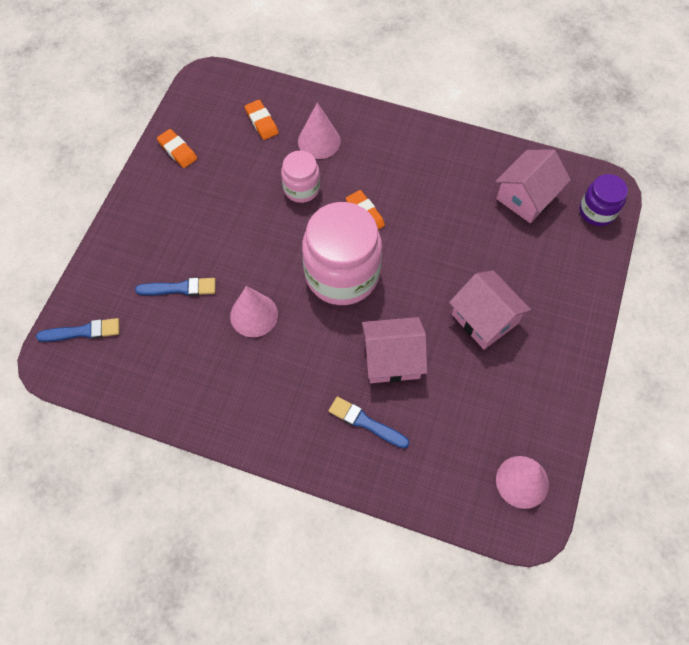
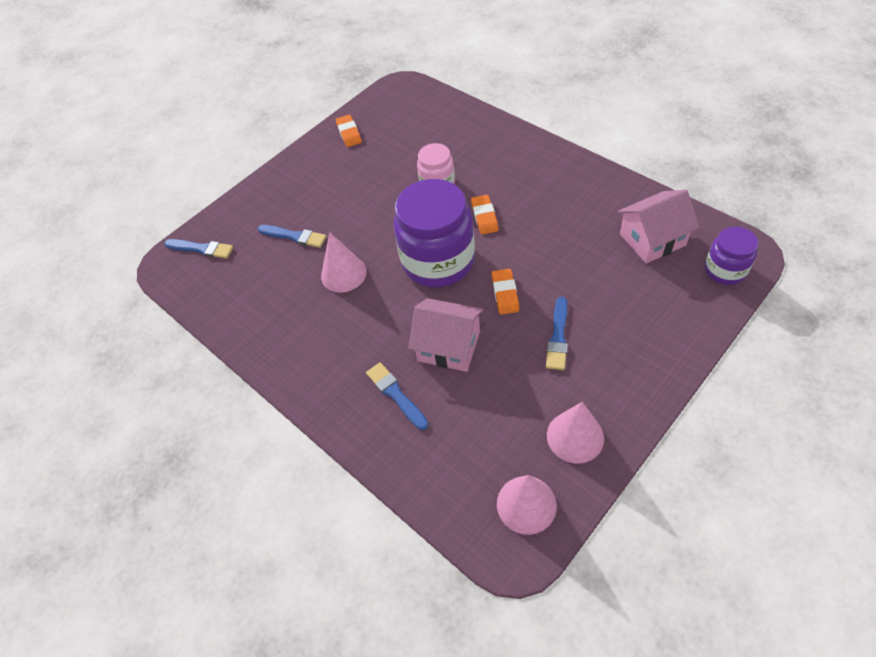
camera: 30 degrees right, 10 degrees down
(261, 122) = (429, 126): orange eraser -> orange eraser (505, 293)
(319, 141) = (472, 150): pink cone -> pink cone (575, 436)
(342, 274) = (438, 261): pink jar -> purple jar
(484, 319) = (558, 337): pink house -> blue brush

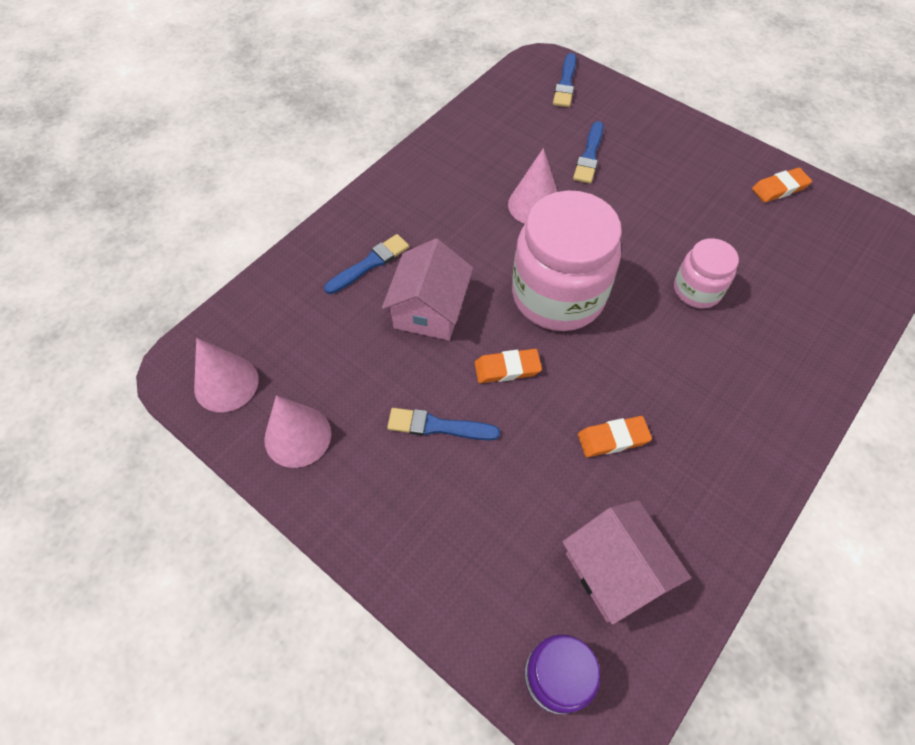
camera: 80 degrees right, 5 degrees up
(438, 261) = (558, 295): purple jar -> pink jar
(484, 217) = (640, 346): orange eraser -> orange eraser (613, 438)

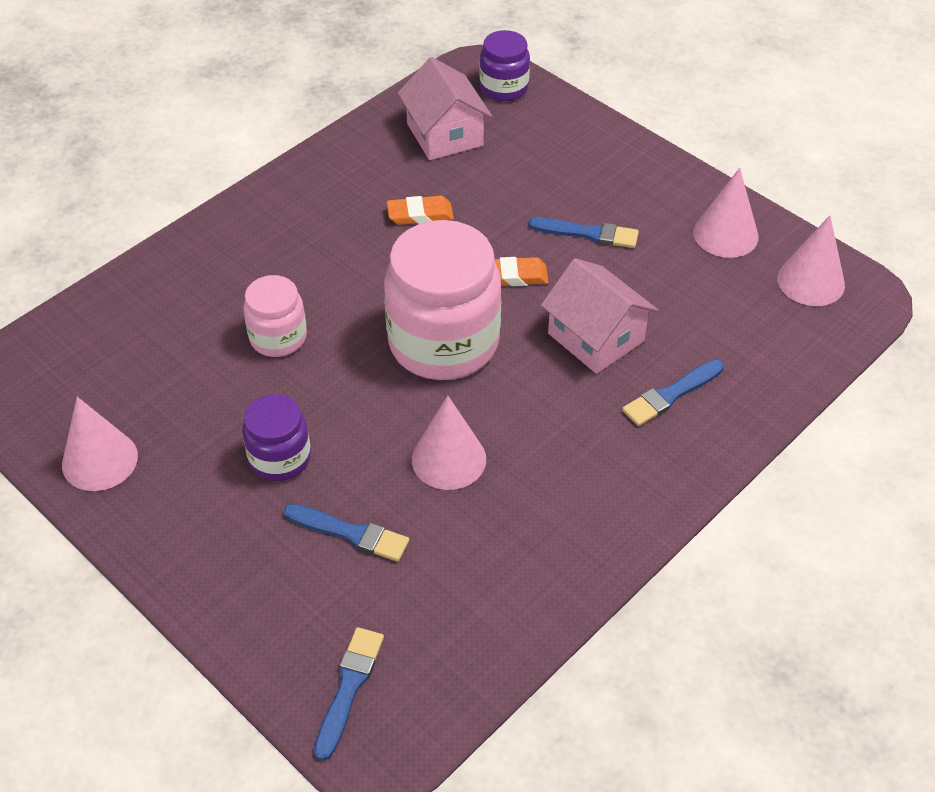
camera: 175 degrees left, 10 degrees down
(429, 310) = (596, 337): pink house -> pink house turned 60 degrees counterclockwise
(589, 156) = (350, 533): blue brush -> blue brush turned 90 degrees clockwise
(654, 198) = (280, 458): none -> purple jar
(779, 188) = (100, 460): orange eraser -> pink cone

